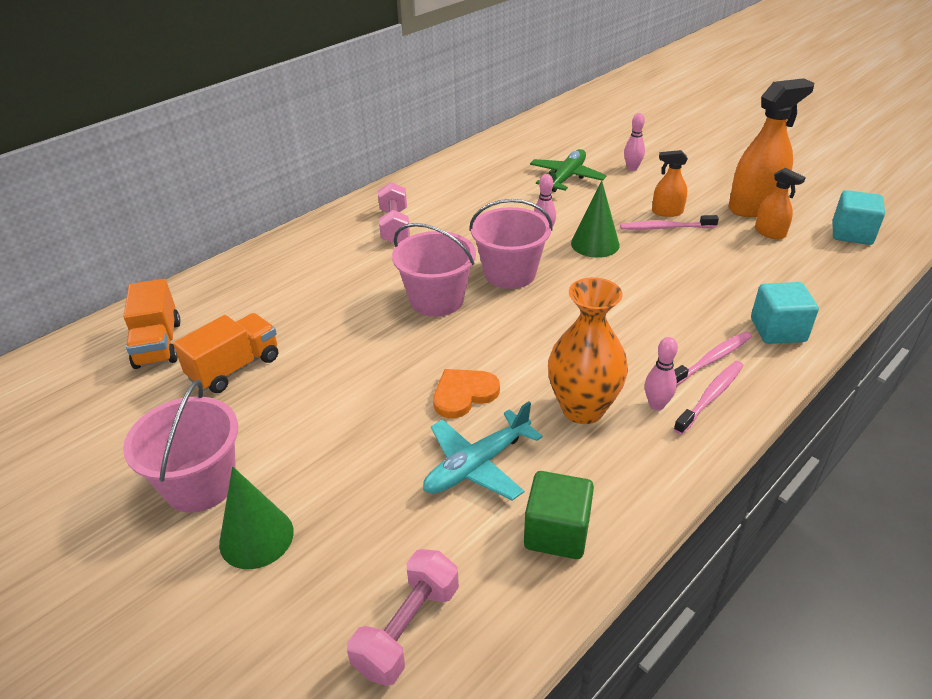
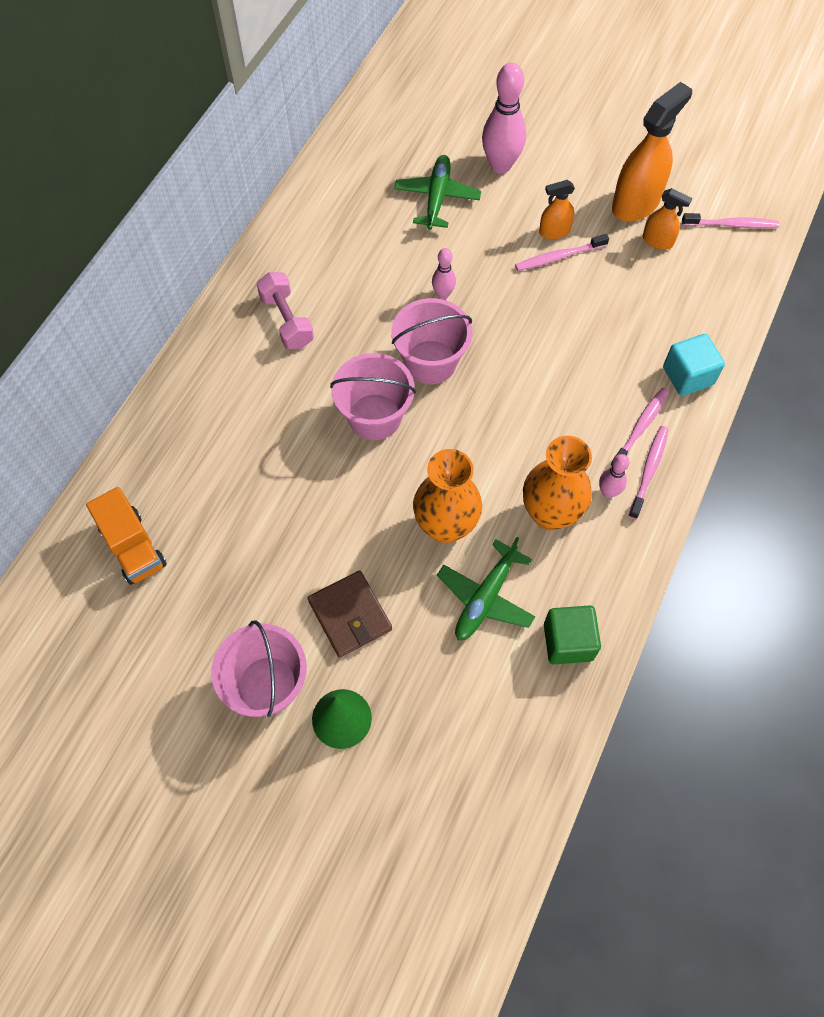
camera: 20 degrees left, 25 degrees up
(235, 368) = (225, 554): orange truck -> none
(323, 445) = (350, 615): none -> brown wallet
(407, 629) = (491, 755): pink dumbbell -> none
(463, 394) = (445, 526): orange heart -> orange vase
(477, 465) = (485, 597): turquoise plane -> green plane
(595, 244) = (498, 298): green cone -> none
(632, 168) = (500, 165): pink bowling pin -> pink bowling pin, size x1.92
(851, 234) = (731, 225): turquoise cube -> pink toothbrush

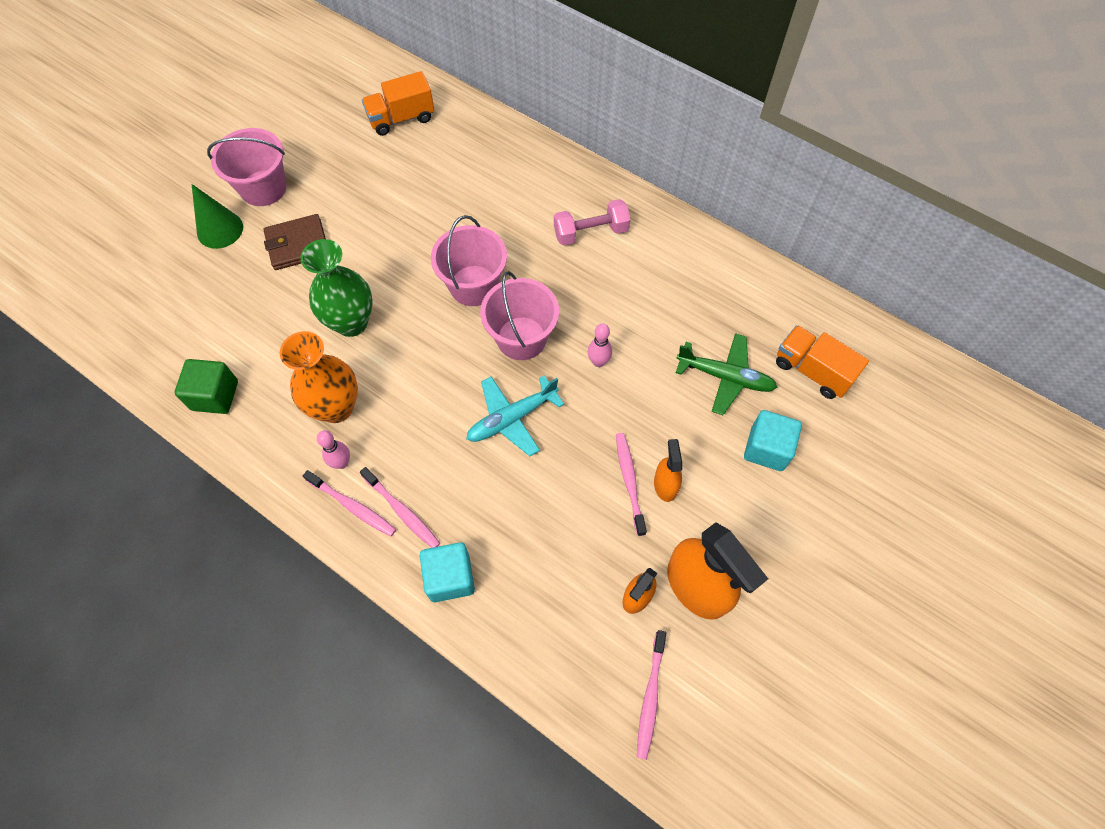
camera: 100 degrees right, 0 degrees up
(416, 138) = (812, 371): none -> orange truck
(445, 526) = (351, 322): orange vase -> green vase
(485, 597) = (277, 341): green plane -> none
(500, 165) = (767, 448): pink bowling pin -> turquoise cube
(521, 355) = (512, 418): none -> turquoise plane

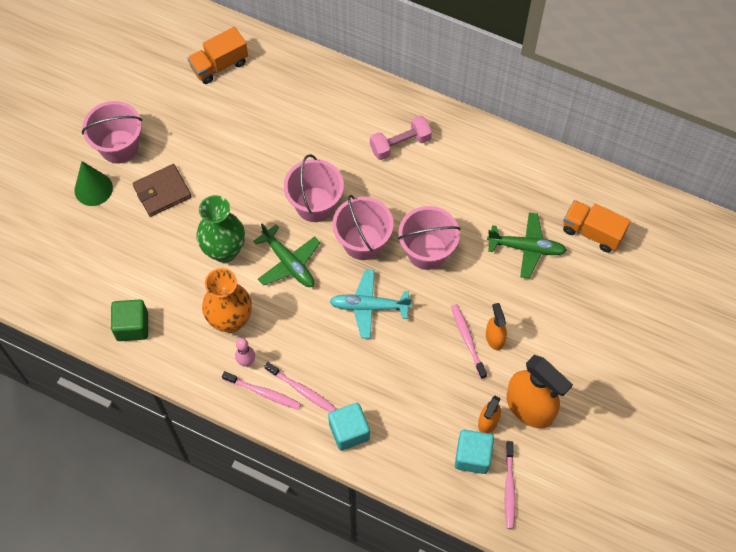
camera: 10 degrees left, 0 degrees up
(425, 349) = (288, 263): none -> green plane
(512, 418) = (369, 306): turquoise plane -> turquoise plane turned 45 degrees clockwise
(598, 362) = (427, 251): pink bowling pin -> pink bucket
(767, 448) = (566, 298): turquoise cube -> turquoise cube (472, 456)

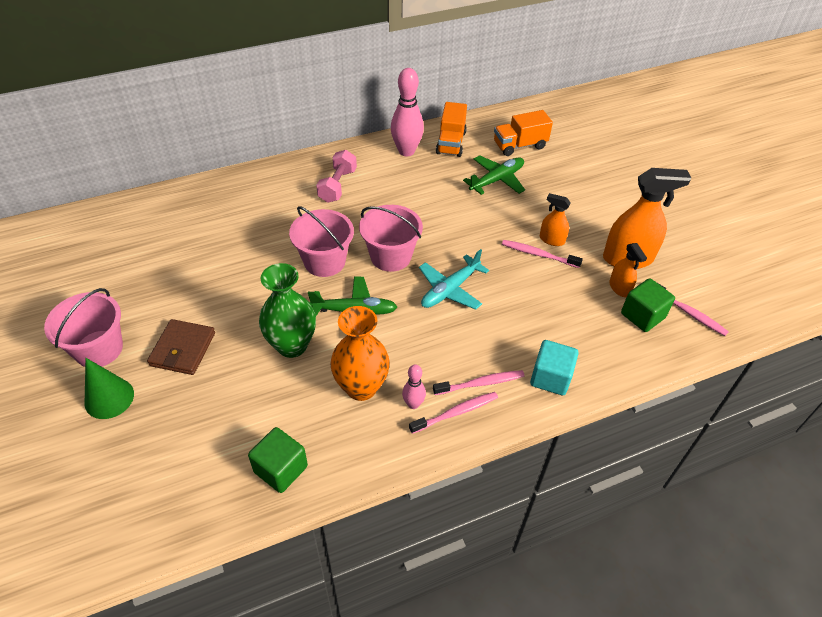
camera: 50 degrees left, 15 degrees down
(219, 65) = (130, 234): orange truck -> orange truck (451, 143)
(427, 251) = (441, 228): pink bucket -> none
(472, 456) = (642, 316): turquoise cube -> green cube
(491, 156) = (406, 151): none -> pink bowling pin

